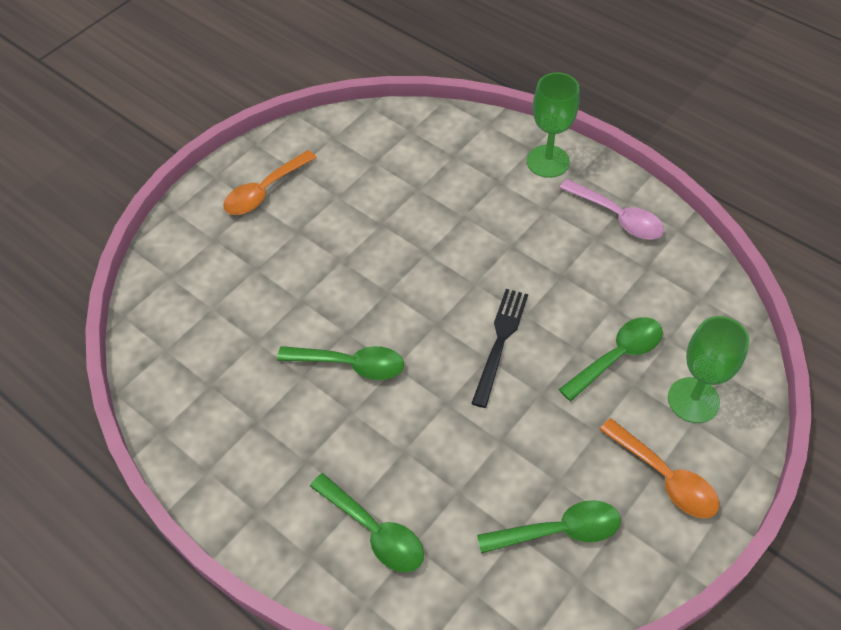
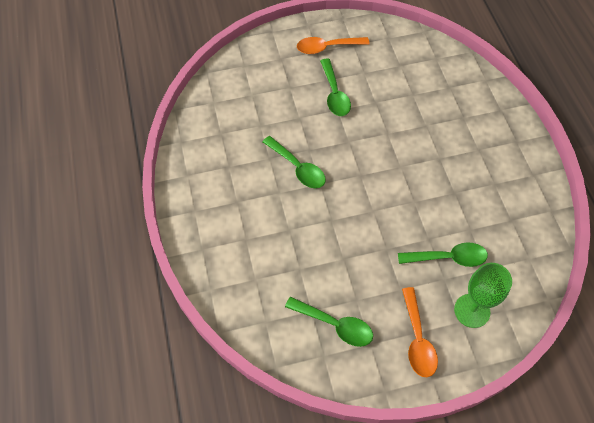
camera: 35 degrees right, 5 degrees up
(374, 531) = (242, 259): green spoon -> green spoon (334, 94)
(500, 342) = (387, 207): black fork -> none
(548, 161) = (504, 123): green goblet -> none
(618, 217) = (519, 180): pink spoon -> none

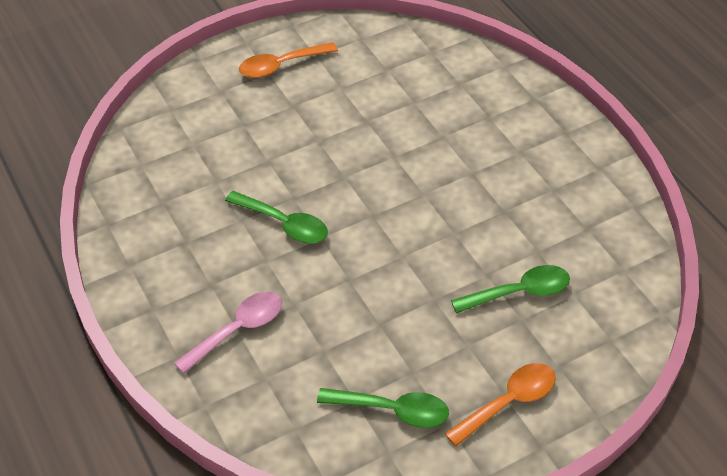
camera: 15 degrees left, 10 degrees down
(246, 239) = (238, 330): none -> pink spoon
(334, 94) = (308, 122): green spoon -> none
(417, 339) = (508, 402): orange spoon -> orange spoon turned 105 degrees counterclockwise
(472, 310) = (569, 350): green goblet -> none

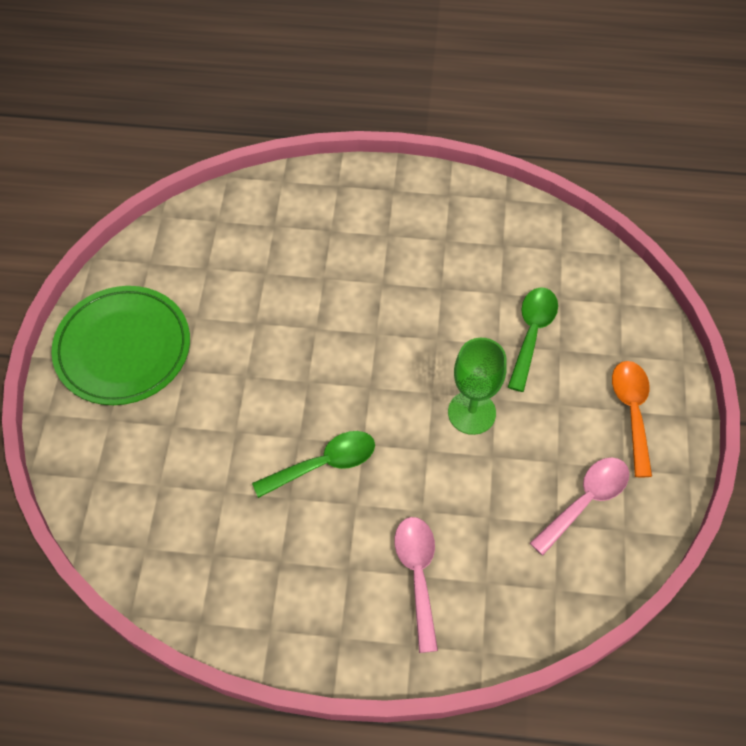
camera: 55 degrees left, 10 degrees up
(281, 65) = (123, 348): orange spoon -> green plate
(393, 410) = (585, 501): green spoon -> pink spoon
(407, 290) = (471, 412): none -> green goblet

